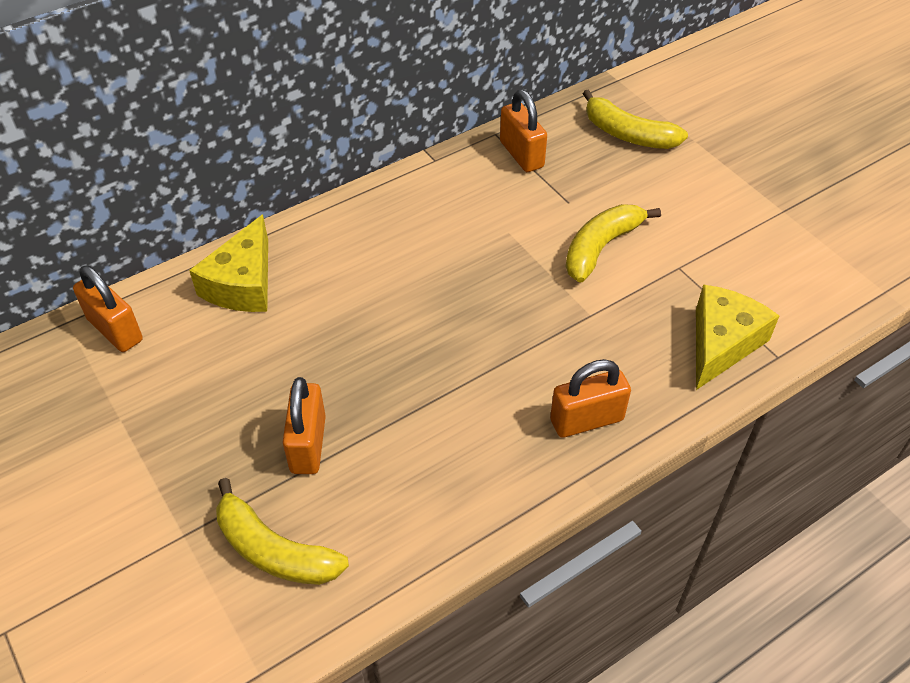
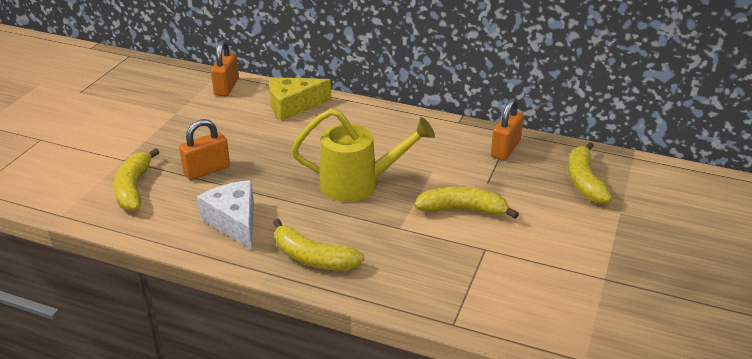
camera: 55 degrees right, 15 degrees down
(452, 465) = (234, 221): none -> white cheese
(478, 308) = (358, 184): none -> yellow watering can
(586, 420) = (313, 258): orange padlock -> yellow banana
(721, 343) = (436, 292): yellow cheese -> none

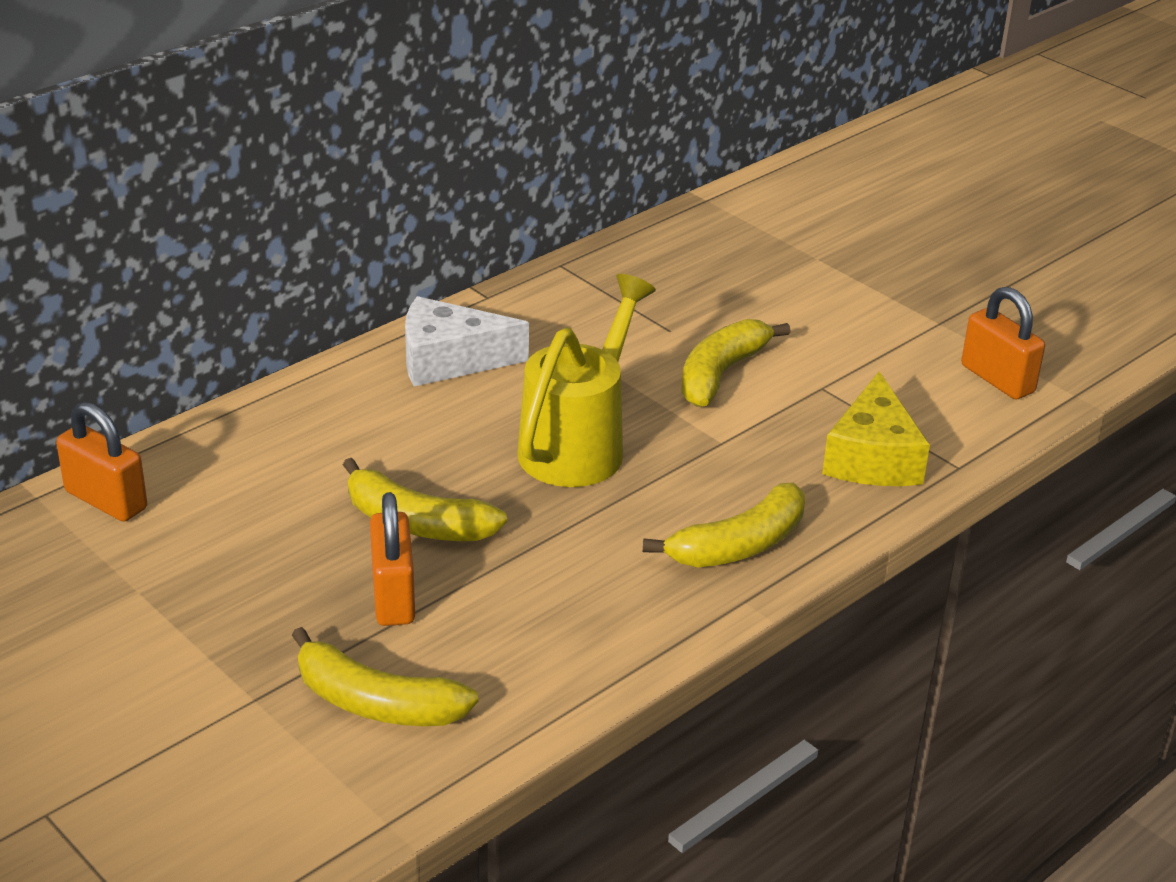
camera: 65 degrees left, 0 degrees up
(234, 221) = (581, 602): white cheese -> white cheese (449, 360)
(293, 106) = (265, 440): yellow cheese -> yellow cheese (872, 457)
(505, 149) = (599, 284): orange padlock -> orange padlock (997, 379)
(584, 181) = (731, 256): yellow banana -> yellow banana (416, 523)

